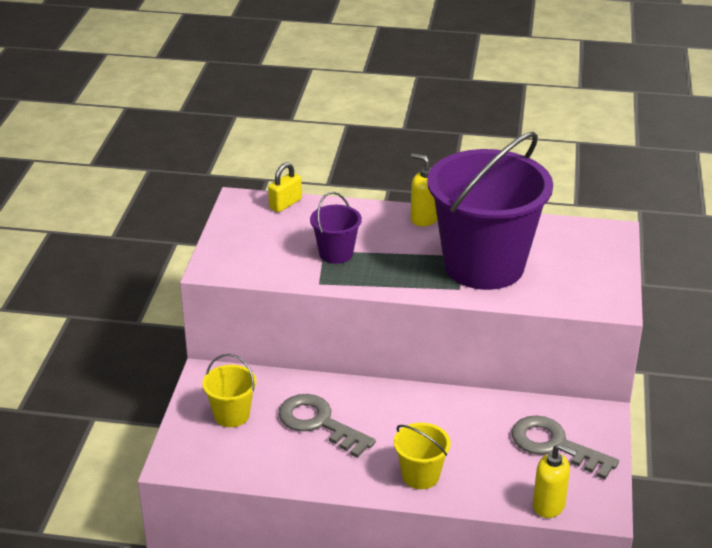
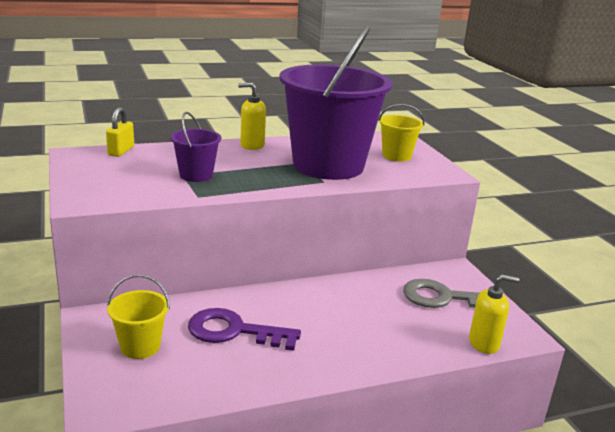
camera: 30 degrees left, 10 degrees down
(319, 423) = (234, 331): grey key -> purple key
(420, 476) = (361, 350): yellow bucket -> yellow bucket (396, 156)

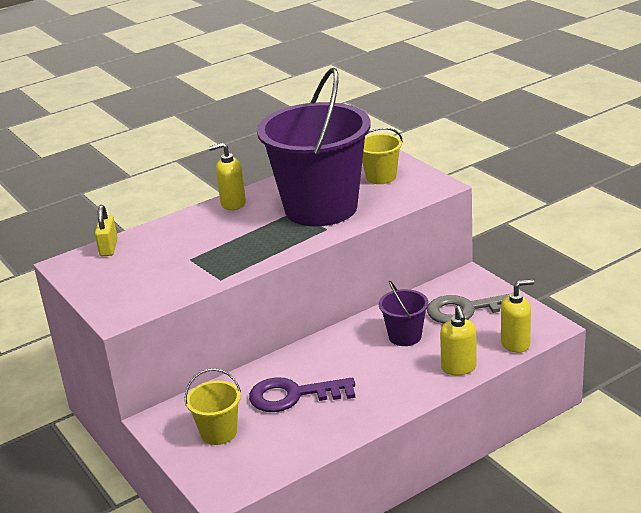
camera: 10 degrees left, 5 degrees up
(196, 175) = (202, 256): purple bucket -> purple bucket (405, 336)
(414, 351) = (459, 368): none -> yellow soap dispenser

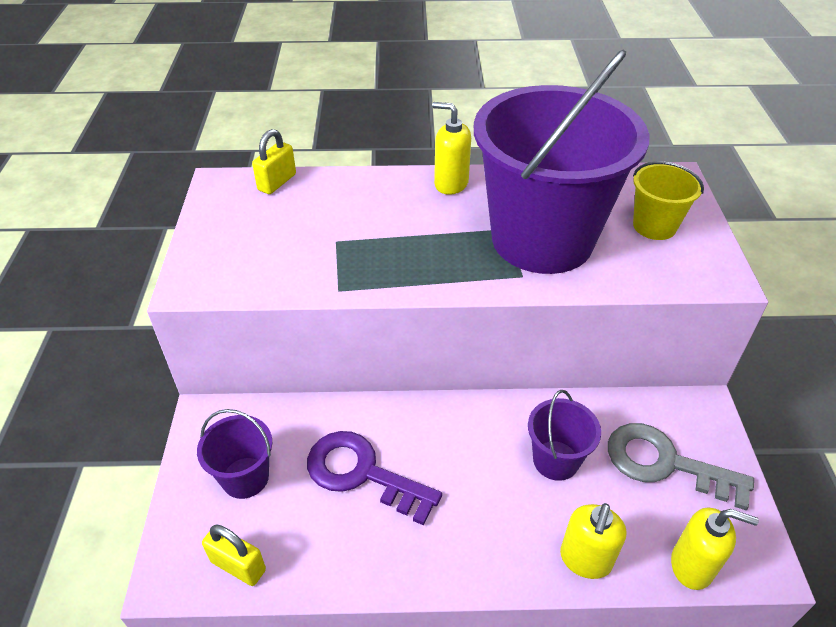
camera: 30 degrees right, 15 degrees up
(219, 433) = (245, 477): yellow bucket -> purple bucket
(260, 468) = (238, 566): none -> yellow padlock

